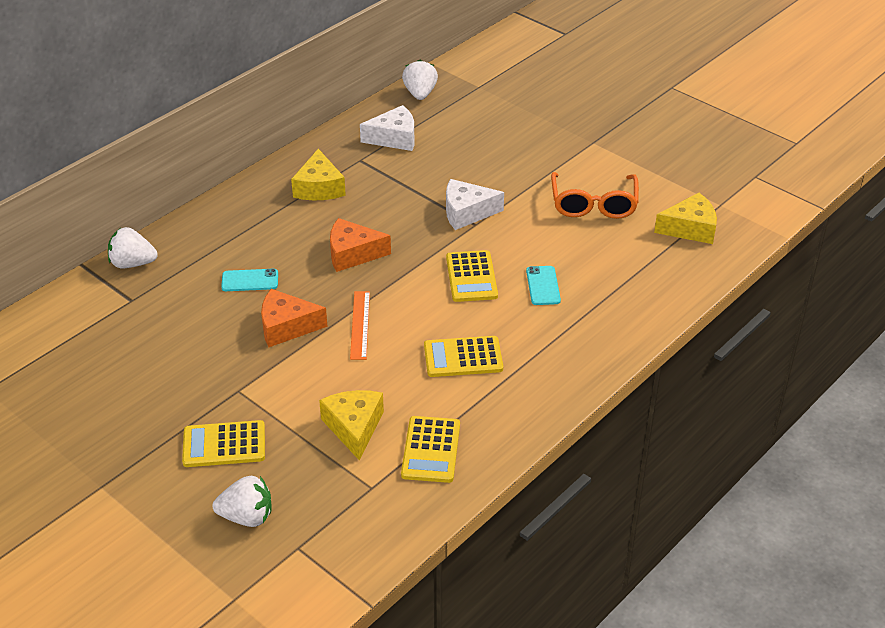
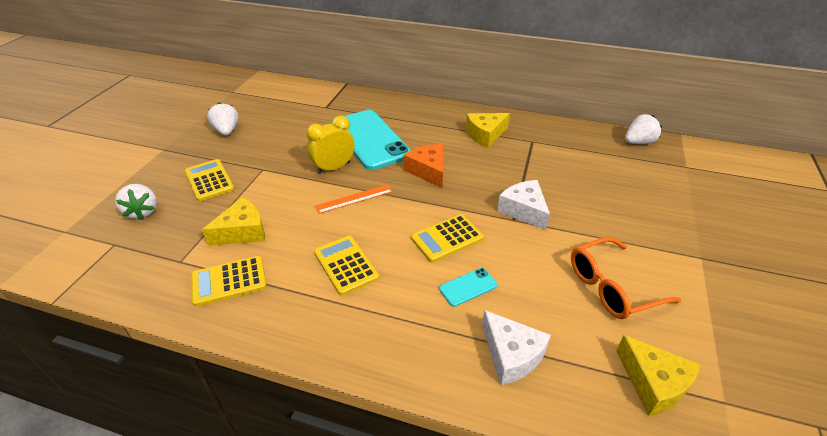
camera: 65 degrees right, 0 degrees up
(132, 263) = (357, 97): white strawberry -> white strawberry (227, 131)
(250, 280) = (370, 139): turquoise phone -> turquoise phone, size x2.40
(286, 327) = (334, 168): orange cheese -> yellow clock
(394, 138) = (573, 148): white cheese -> white cheese (511, 355)

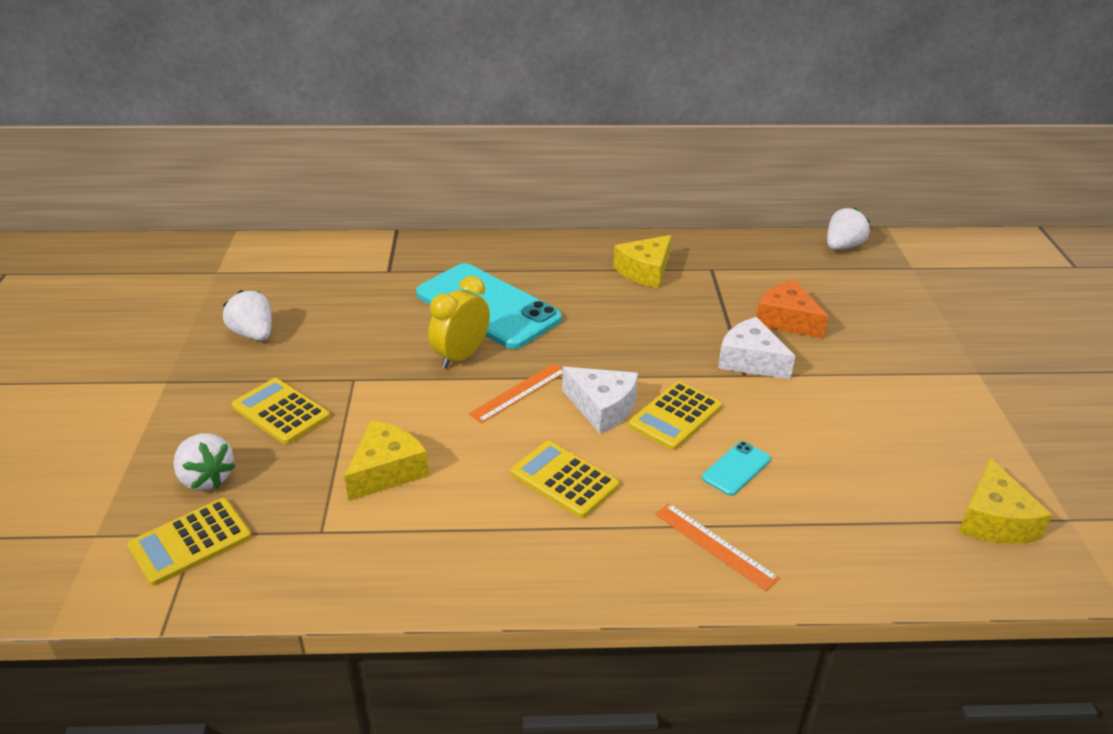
camera: 20 degrees left, 5 degrees down
(229, 281) = (415, 539): yellow calculator -> yellow calculator (190, 542)
(419, 341) = (714, 545): none -> orange ruler
(428, 171) = (597, 334): orange cheese -> orange cheese (786, 320)
(511, 355) = (830, 532): white cheese -> white cheese (602, 407)
(612, 287) = (900, 428): orange glasses -> none
(653, 383) = (993, 520): yellow cheese -> yellow cheese turned 60 degrees clockwise

